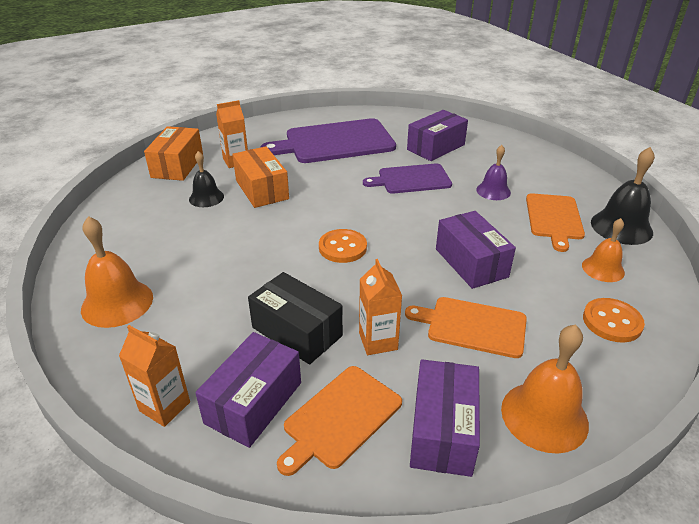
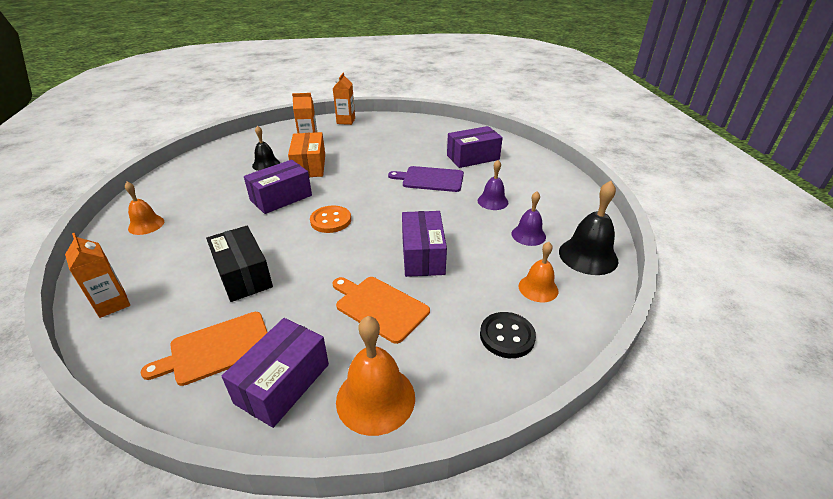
camera: 20 degrees right, 0 degrees up
(117, 303) = (146, 225): orange bell -> orange bell, size x0.63
(177, 166) = (266, 138): orange box -> none
(253, 402) = (169, 318): purple box -> purple box (281, 198)
(335, 142) = (394, 140): purple cutting board -> none
(378, 341) = (295, 298): orange carton -> orange carton (346, 121)
(554, 218) = (528, 235): orange cutting board -> purple bell
(612, 322) = (507, 336): orange button -> black button

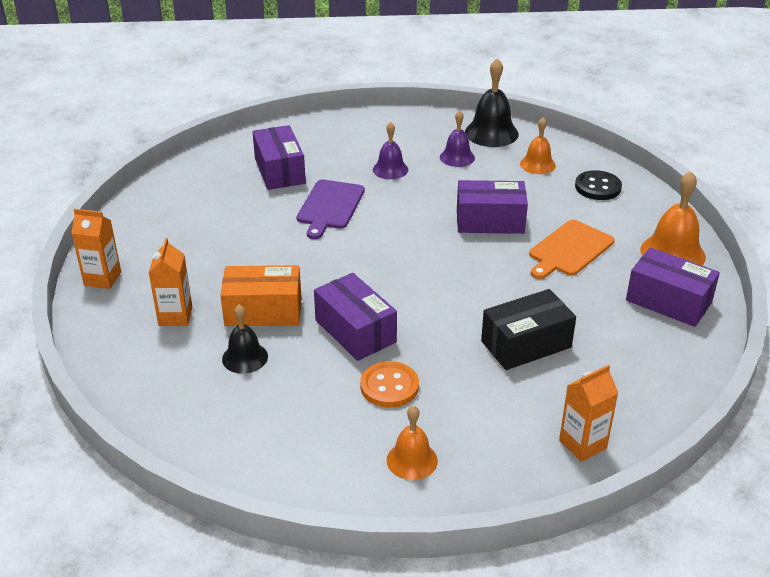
camera: 85 degrees left, 0 degrees up
(217, 348) = (637, 347): orange cutting board -> none
(331, 220) = (418, 284): orange button -> orange button (389, 386)

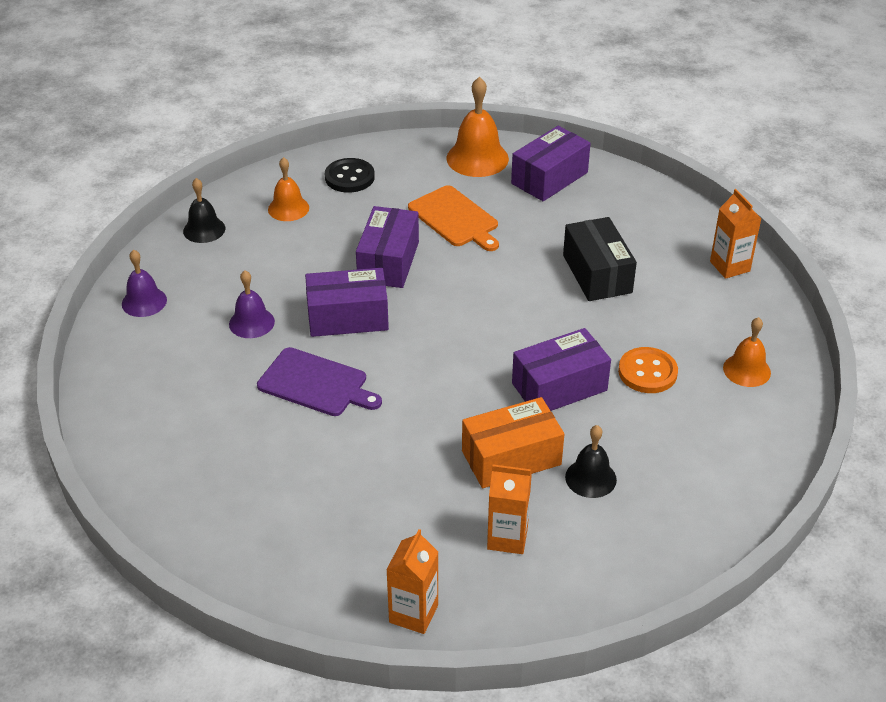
camera: 80 degrees left, 5 degrees up
(263, 311) = (511, 458): orange box -> orange box turned 60 degrees clockwise
(279, 171) = (213, 423): purple box -> purple box (348, 317)
(457, 157) = (247, 265): purple bell -> purple bell (144, 302)
(491, 133) = (204, 229): black bell -> black bell, size x0.63

